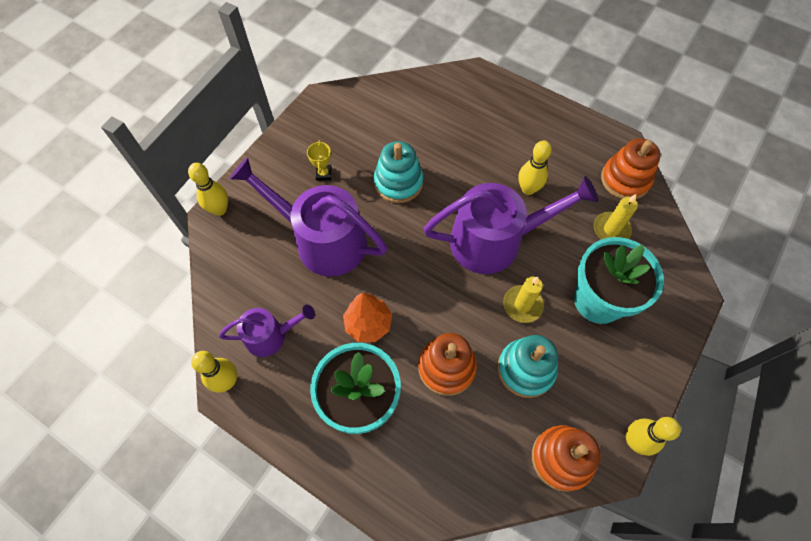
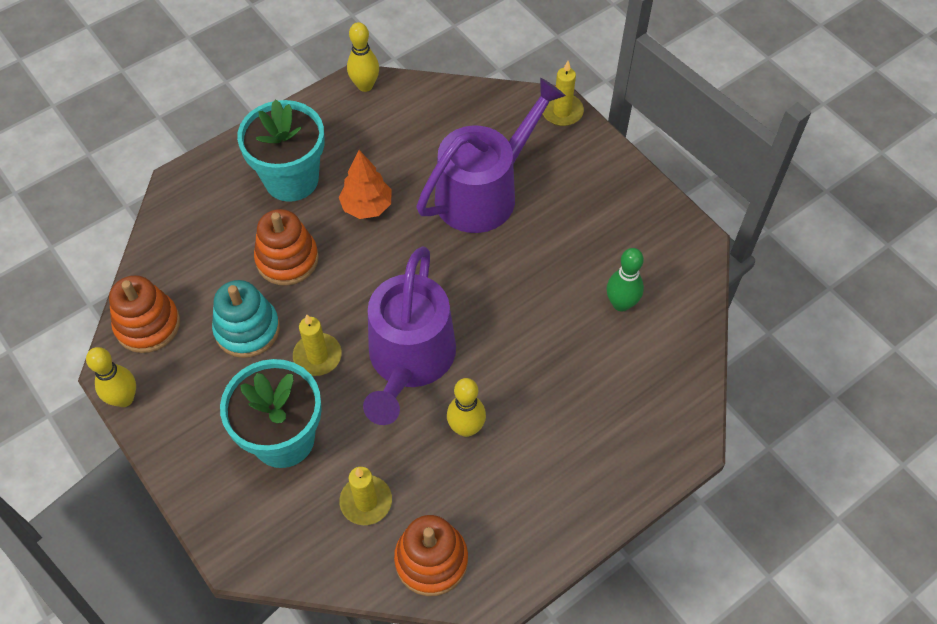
camera: 110 degrees right, 5 degrees down
(219, 209) = (562, 111): yellow bowling pin -> yellow candle
(270, 336) = (394, 125): purple watering can -> none
(323, 174) = (574, 215): yellow trophy -> none
(391, 128) = (621, 304): none -> green bowling pin
(398, 182) = (533, 286): turquoise stacking toy -> none

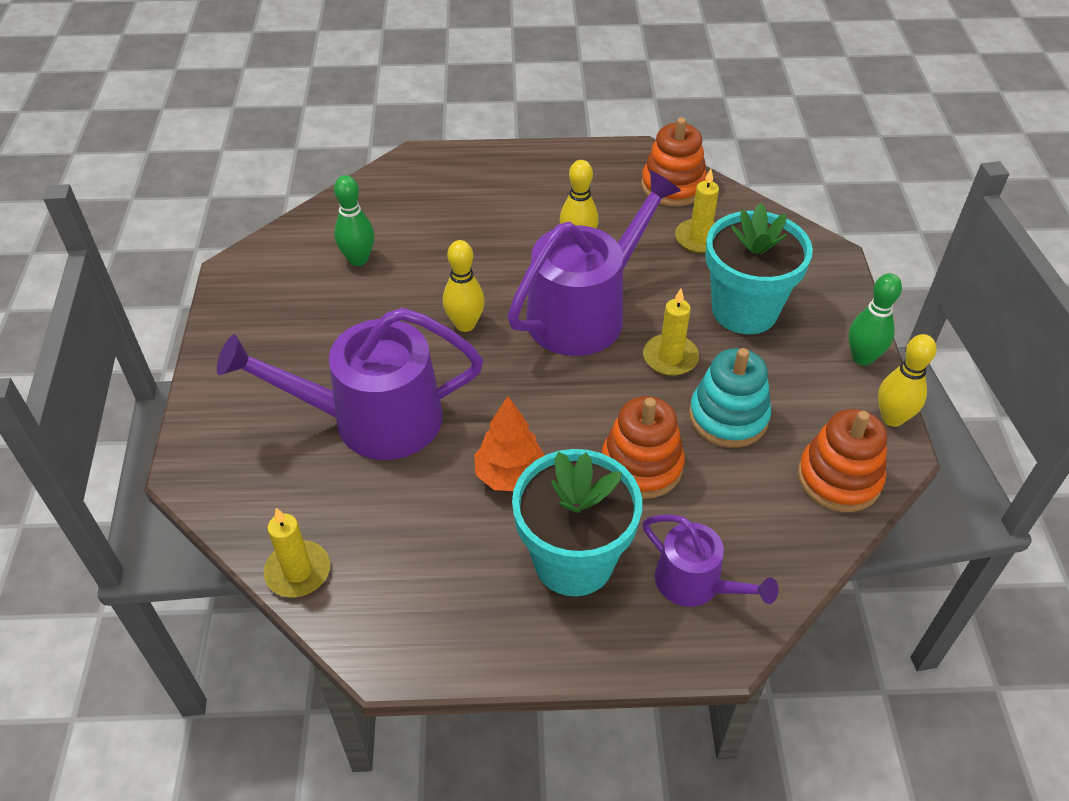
camera: 145 degrees left, 10 degrees down
(166, 446) = (862, 357): none -> green bowling pin
(212, 205) = (695, 583): none -> purple watering can
(365, 85) = (378, 645): yellow bowling pin -> yellow bowling pin (465, 324)
(562, 111) = (194, 459): yellow candle -> yellow candle (298, 571)

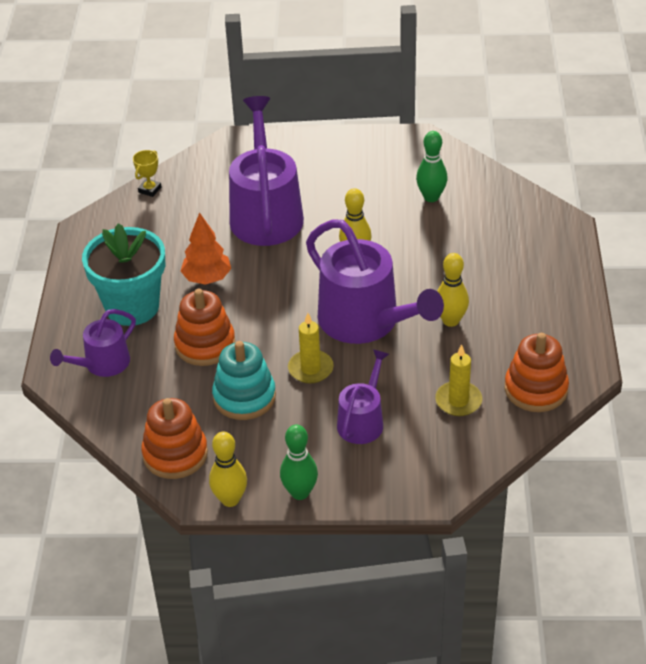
camera: 95 degrees right, 5 degrees down
(298, 571) = (150, 190): yellow candle -> yellow trophy
(744, 310) = (362, 421): turquoise flower pot -> purple watering can

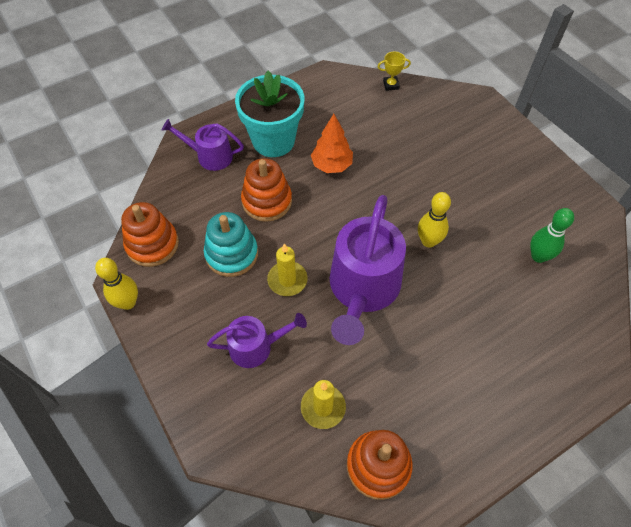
camera: 55 degrees right, 15 degrees up
(266, 213) = (424, 161): purple watering can -> none
(300, 492) = (158, 345): green bowling pin -> none
(451, 320) = (409, 350): yellow bowling pin -> none

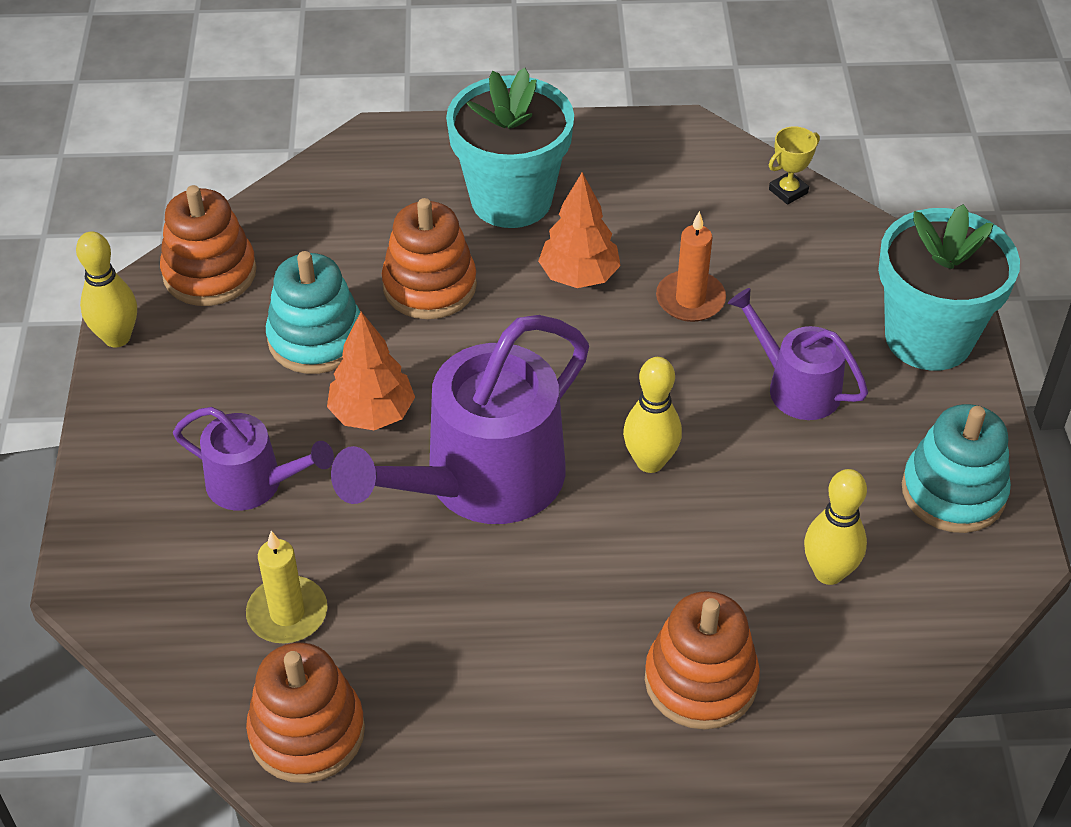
camera: 30 degrees right, 10 degrees down
(210, 156) = (392, 182): purple watering can -> purple watering can (796, 387)
(287, 280) = (372, 414): yellow candle -> orange tree
(388, 154) = (690, 299): none -> orange candle
(391, 85) = (788, 191): yellow trophy -> yellow trophy turned 60 degrees counterclockwise
(496, 128) = (928, 338): none -> turquoise flower pot
(527, 337) = (700, 681): none -> orange stacking toy
(538, 256) = (828, 572): green bowling pin -> yellow bowling pin
(557, 194) = (953, 492): none -> turquoise stacking toy

